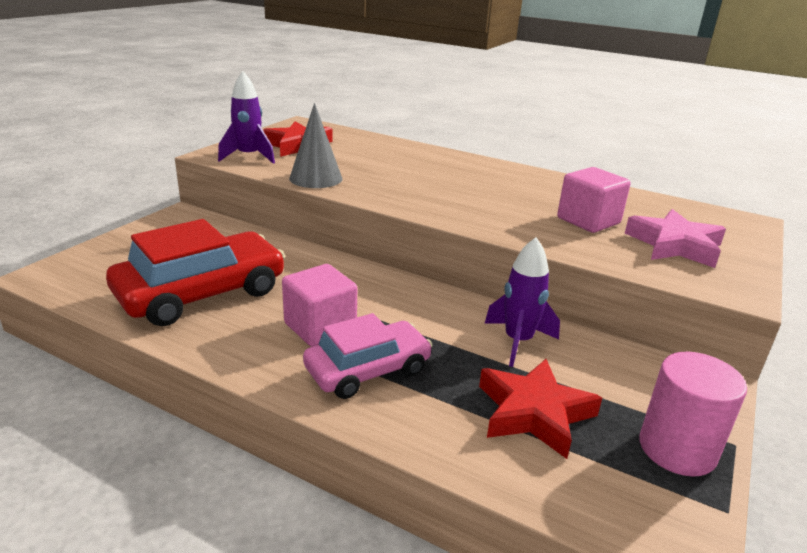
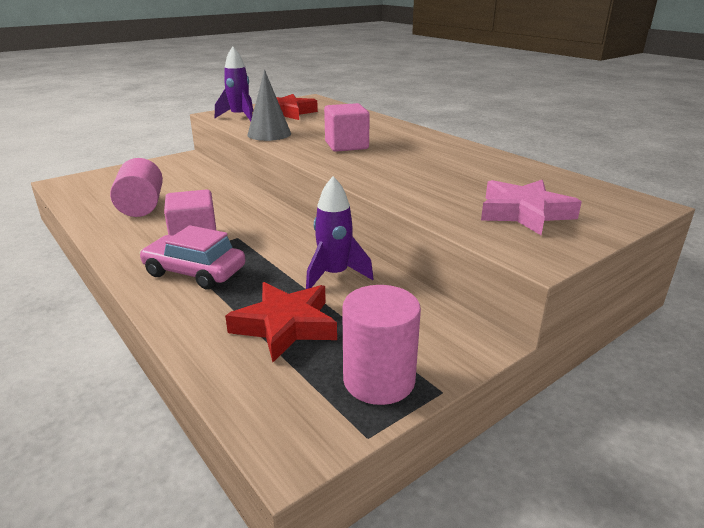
camera: 25 degrees right, 0 degrees up
(201, 293) = (141, 206): red car -> pink cylinder
(368, 370) = (194, 272): pink car -> pink car turned 150 degrees counterclockwise
(588, 221) = (463, 185): pink cube -> pink cube (346, 145)

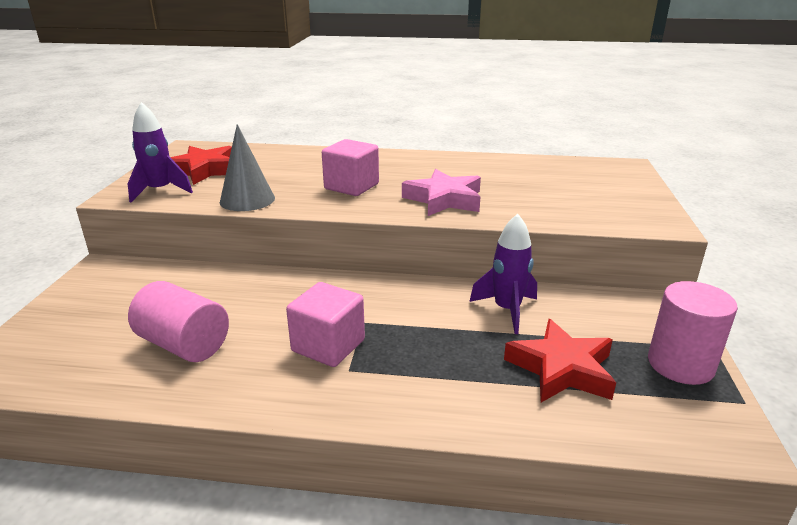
camera: 45 degrees left, 0 degrees up
(194, 272) = (400, 374): pink car -> none
(524, 213) = (593, 197): pink star -> pink star (444, 199)

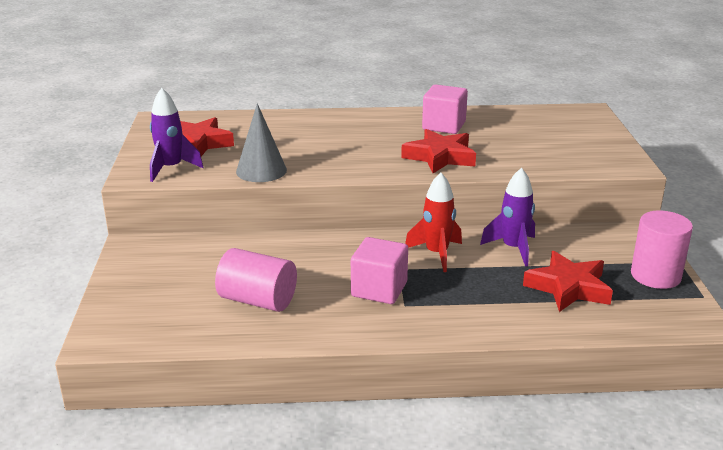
camera: 10 degrees left, 0 degrees up
(351, 186) = (350, 150): pink cube -> pink cube (444, 126)
(414, 308) = (436, 254): none -> red rocket
(444, 199) = (440, 157): pink star -> red star

